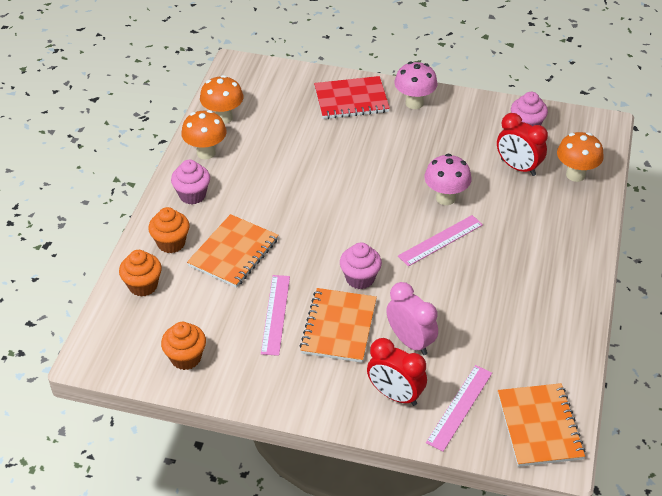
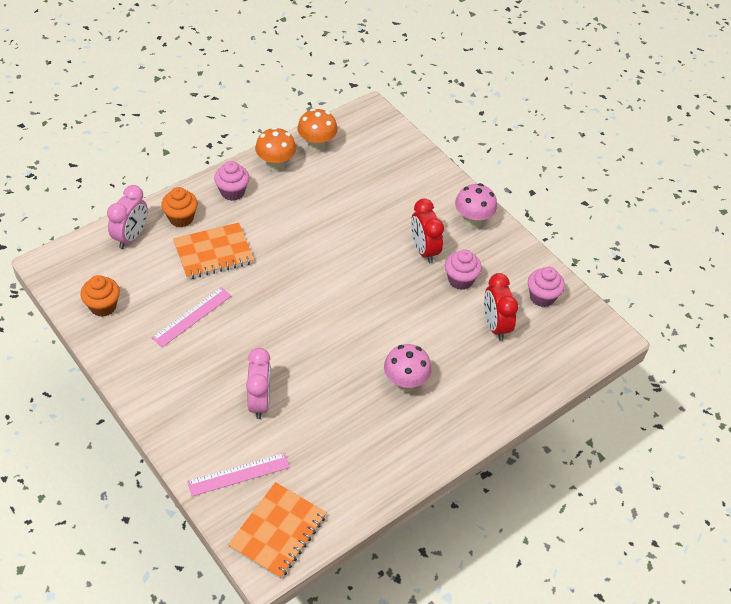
camera: 35 degrees right, 5 degrees up
(143, 285) = (131, 237): orange cupcake -> pink clock
(339, 327) = (223, 356): orange notebook -> none
(351, 100) = (426, 189): red notebook -> none
(360, 278) = (277, 331): pink cupcake -> pink cupcake (460, 280)
(395, 395) = (205, 432): red clock -> red clock (424, 250)
(440, 240) = (368, 342): pink ruler -> none
(445, 198) = (409, 312): pink mushroom -> pink mushroom (405, 383)
(575, 175) = (536, 362): orange mushroom -> none

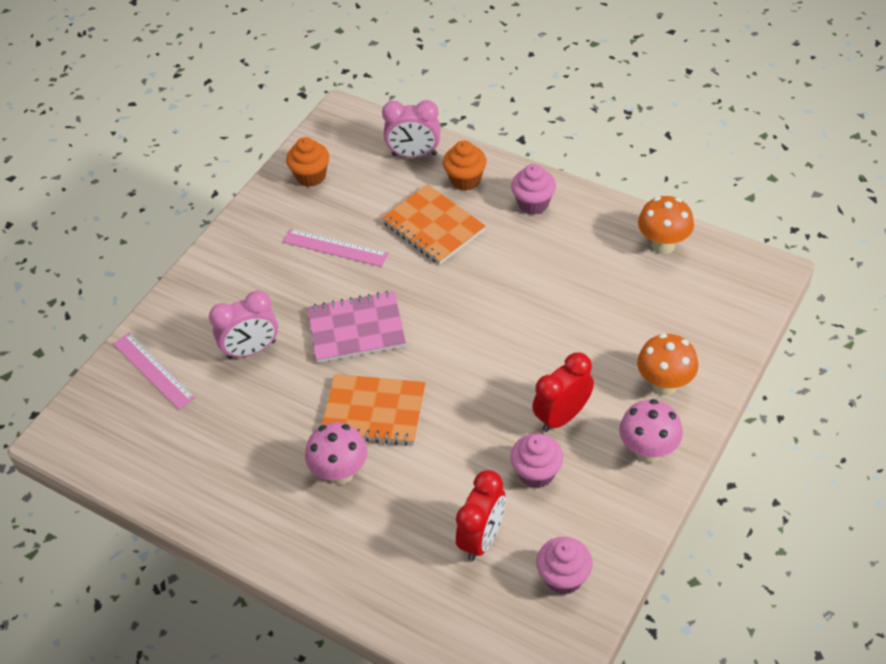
camera: 75 degrees right, 0 degrees up
(276, 166) = (602, 222): orange mushroom -> orange mushroom (664, 385)
(278, 531) = (97, 431): orange notebook -> orange notebook (374, 411)
(281, 331) = (356, 329): none -> pink notebook
(495, 325) = (482, 538): red clock -> red clock turned 150 degrees clockwise

